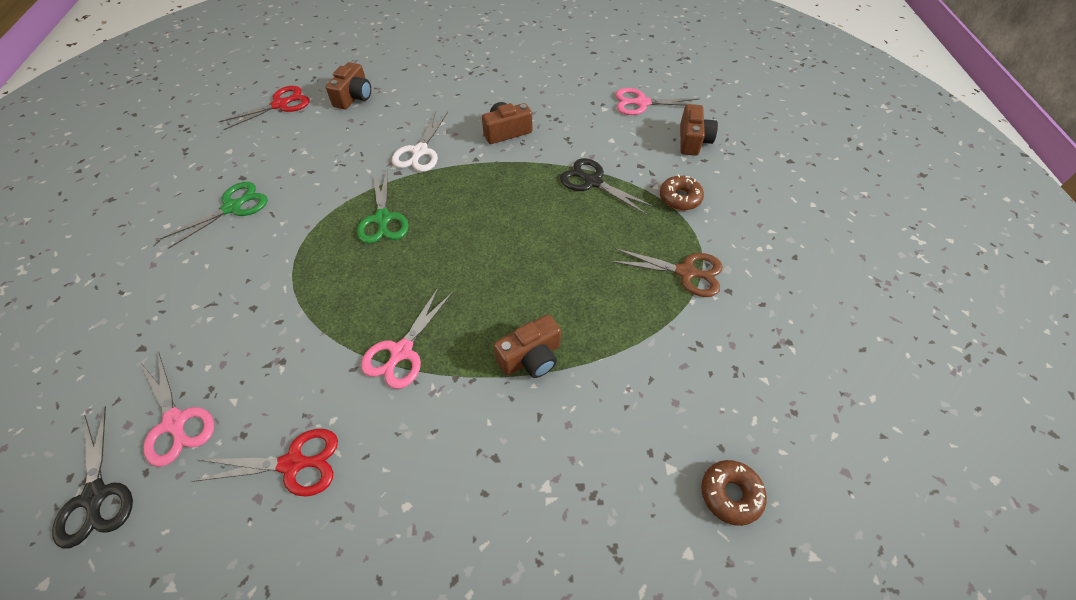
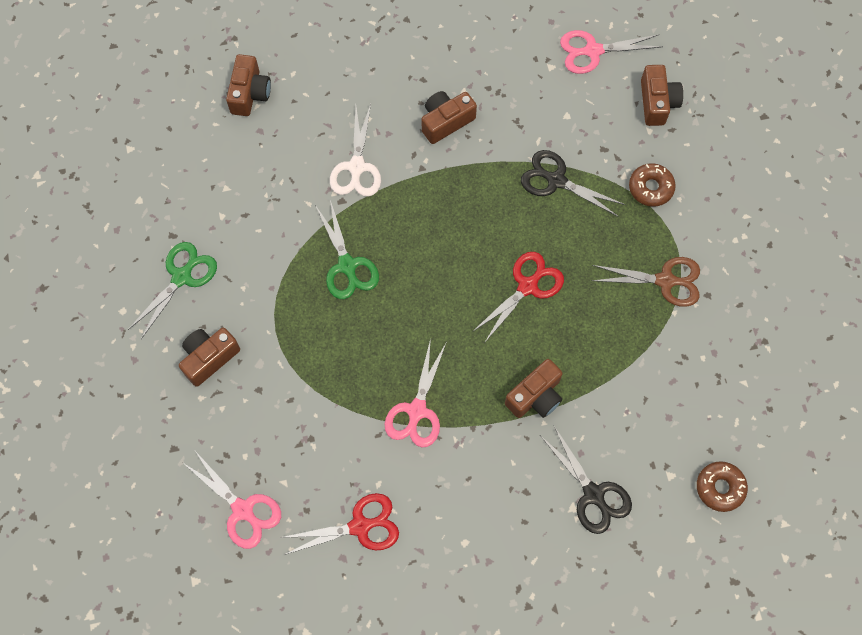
camera: 10 degrees left, 15 degrees up
(96, 496) = (209, 580): black scissors -> black scissors (593, 494)
(221, 273) = (209, 358): none -> brown camera
(280, 105) = (166, 120): red scissors -> red scissors (527, 286)

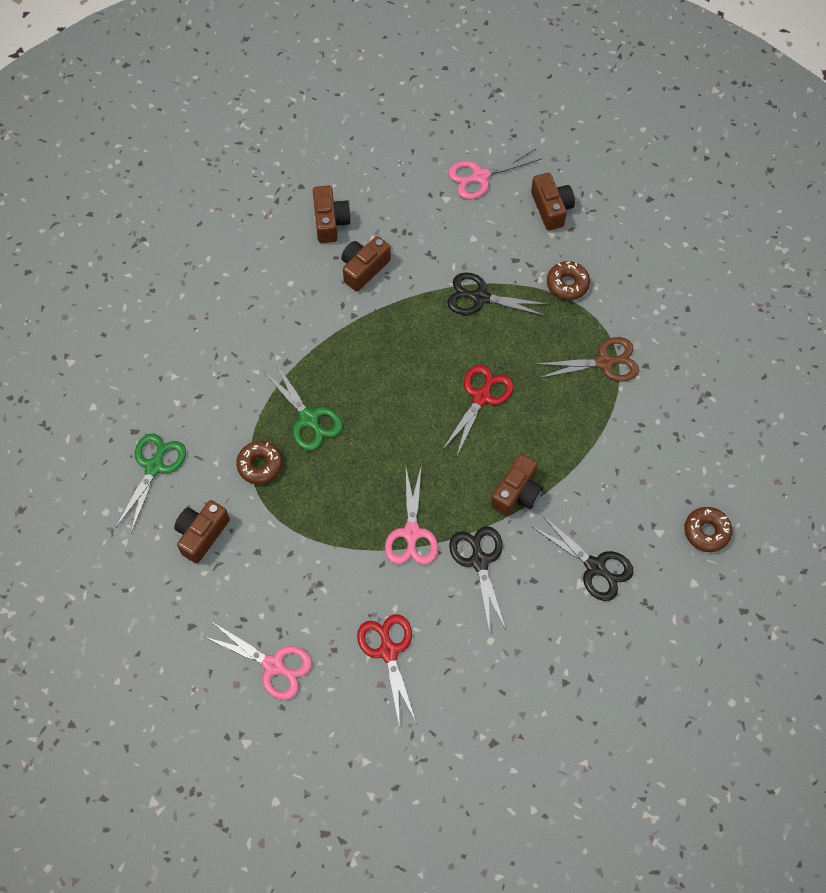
camera: 15 degrees left, 5 degrees down
(249, 93) = (172, 285): brown camera -> brown camera (330, 222)
(285, 301) = (260, 465): none -> brown donut
(356, 167) = (292, 328): white scissors -> none
(360, 526) = (388, 651): red scissors -> red scissors turned 75 degrees counterclockwise
(477, 457) = (479, 561): none -> black scissors

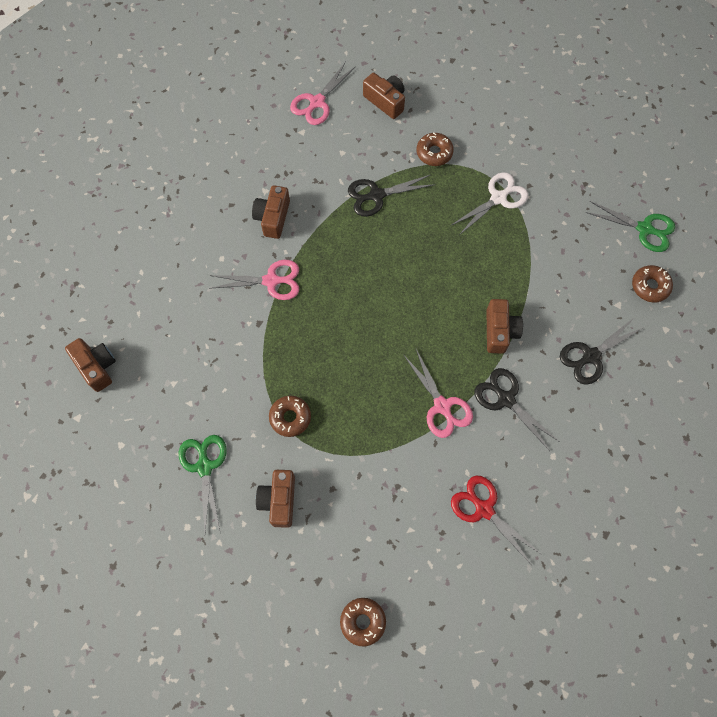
camera: 30 degrees left, 5 degrees up
(208, 686) = (363, 621): none -> brown donut
(273, 665) = (403, 573): pink scissors -> pink scissors (271, 281)
(309, 419) = (305, 359): green scissors -> green scissors (644, 229)
(330, 222) = (222, 194): brown camera -> brown camera (97, 367)
(481, 397) = (426, 272): red scissors -> none
(595, 567) = (590, 356): black scissors -> black scissors turned 135 degrees clockwise
(604, 362) = (498, 198): brown scissors -> white scissors

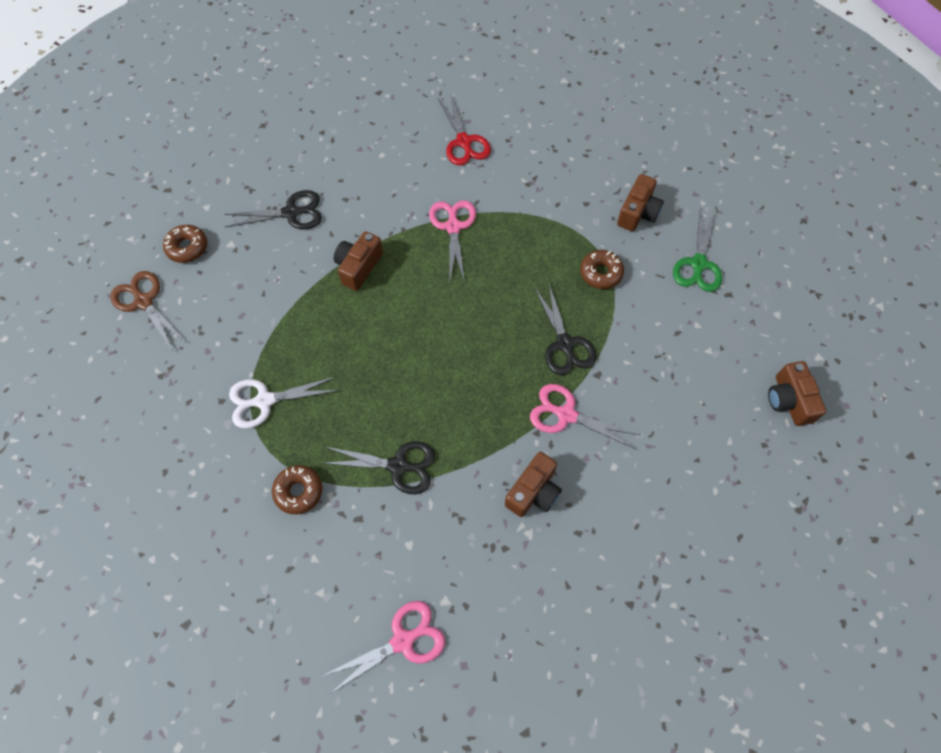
camera: 155 degrees left, 5 degrees down
(363, 621) = (602, 111): brown donut -> none
(385, 101) = (312, 598): brown camera -> none
(506, 399) = (392, 210): black scissors -> black scissors (564, 344)
(644, 229) = (144, 302): green scissors -> brown scissors

